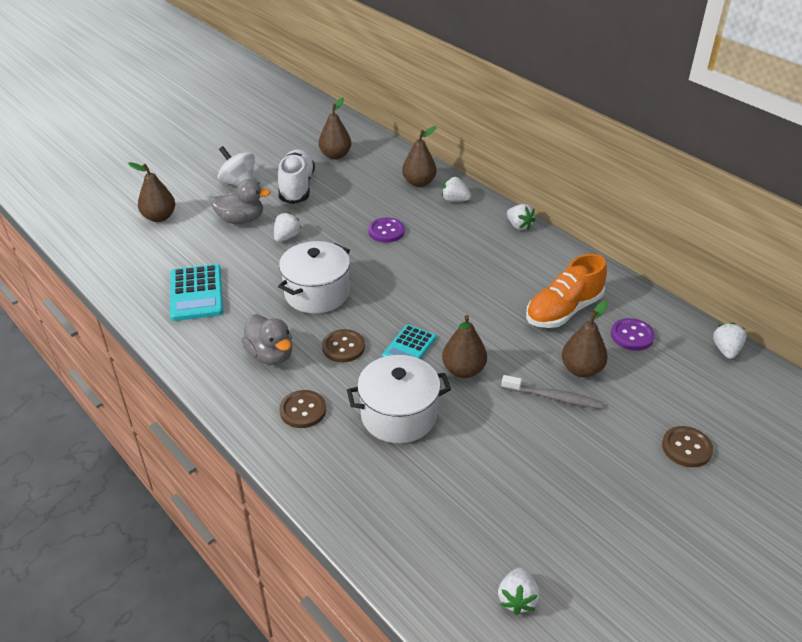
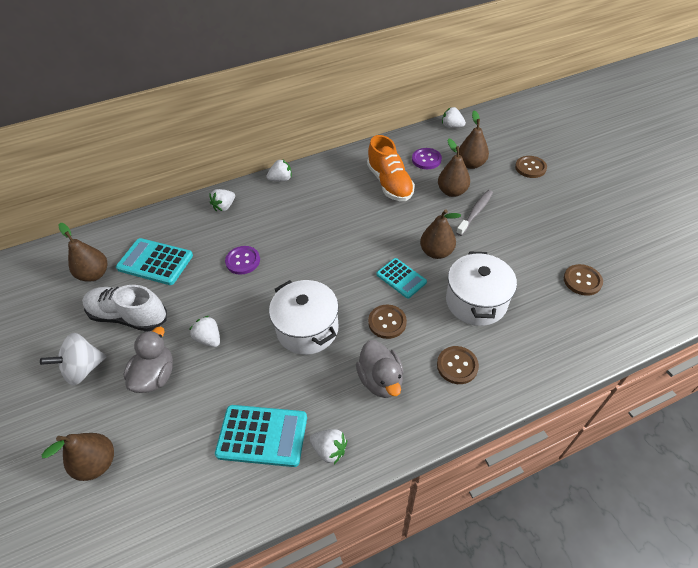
camera: 70 degrees left, 10 degrees up
(270, 355) = (380, 380): grey duck -> grey duck turned 90 degrees clockwise
(363, 181) = (155, 262): none -> turquoise calculator
(419, 182) = (184, 223): brown pear -> brown pear (471, 164)
(476, 520) = (582, 281): none -> brown button
(517, 599) = (646, 276): white strawberry -> white strawberry (329, 450)

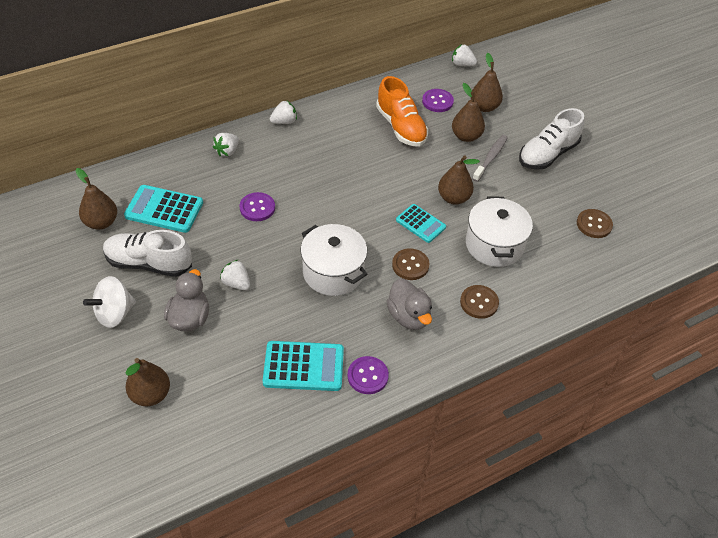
camera: 10 degrees left, 0 degrees up
(329, 450) = (367, 376): white strawberry -> purple button
(530, 168) = (545, 111): brown button -> none
(533, 208) = (547, 154): none -> white shoe

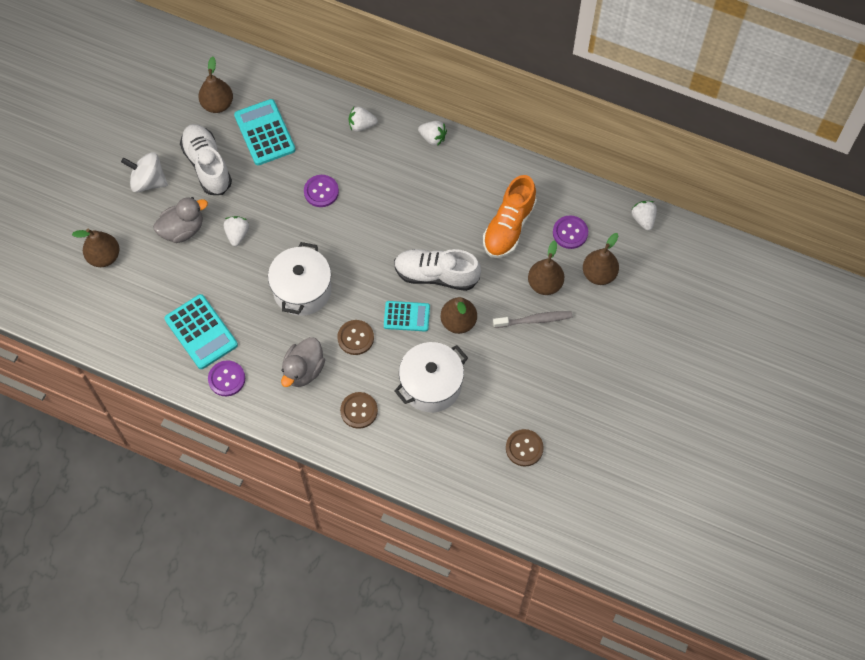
camera: 55 degrees right, 15 degrees up
(420, 224) = (406, 316): turquoise calculator -> turquoise calculator turned 90 degrees counterclockwise
(547, 154) = (582, 362): white shoe -> white shoe (436, 275)

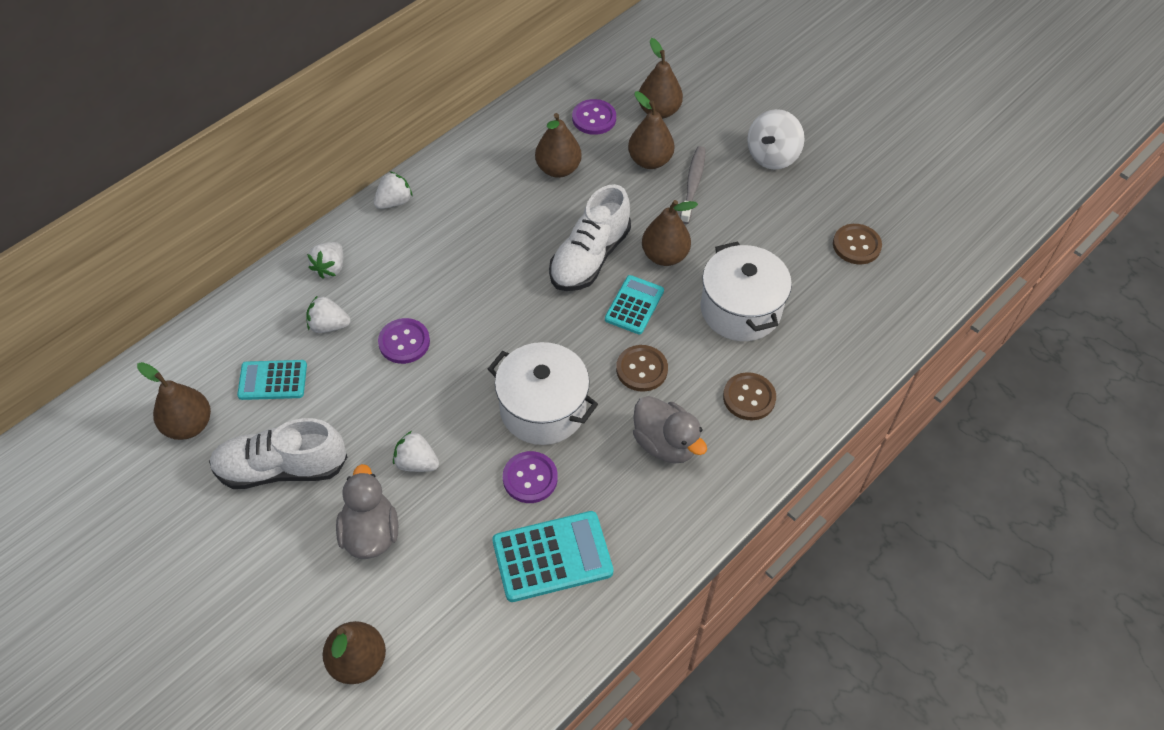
camera: 70 degrees left, 10 degrees down
(148, 181) = (261, 557): white spinning top -> white spinning top (772, 156)
(226, 379) = (641, 544): purple button -> purple button (530, 478)
(264, 133) = (273, 380): turquoise calculator -> turquoise calculator, size x0.65
(509, 227) = (558, 169): orange shoe -> brown pear
(643, 219) = (608, 54): white strawberry -> white strawberry (328, 325)

